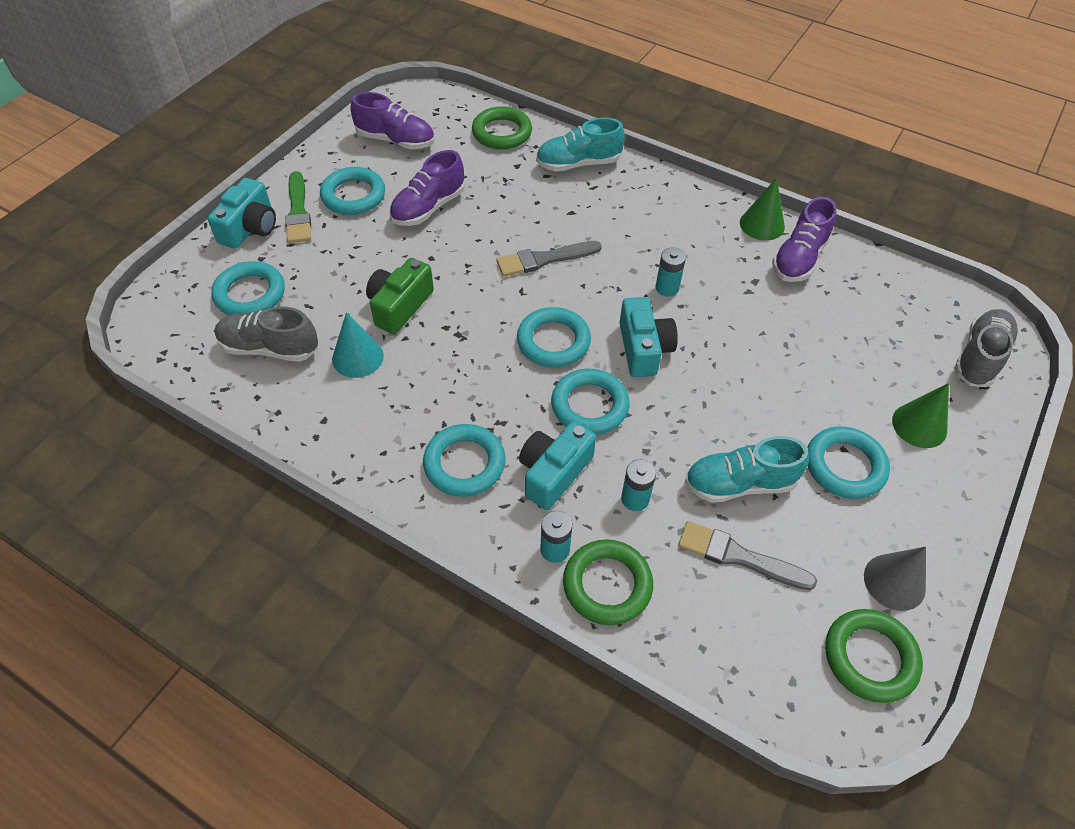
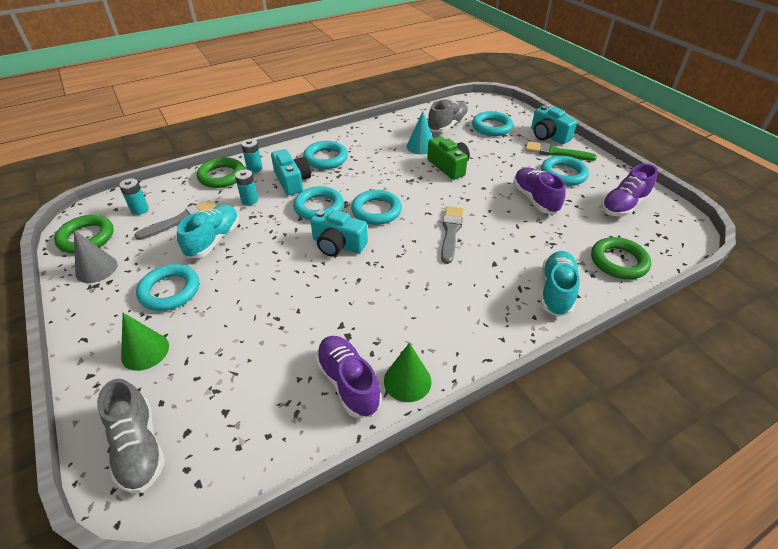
camera: 120 degrees right, 10 degrees down
(667, 288) = (380, 280): turquoise battery -> turquoise battery (140, 209)

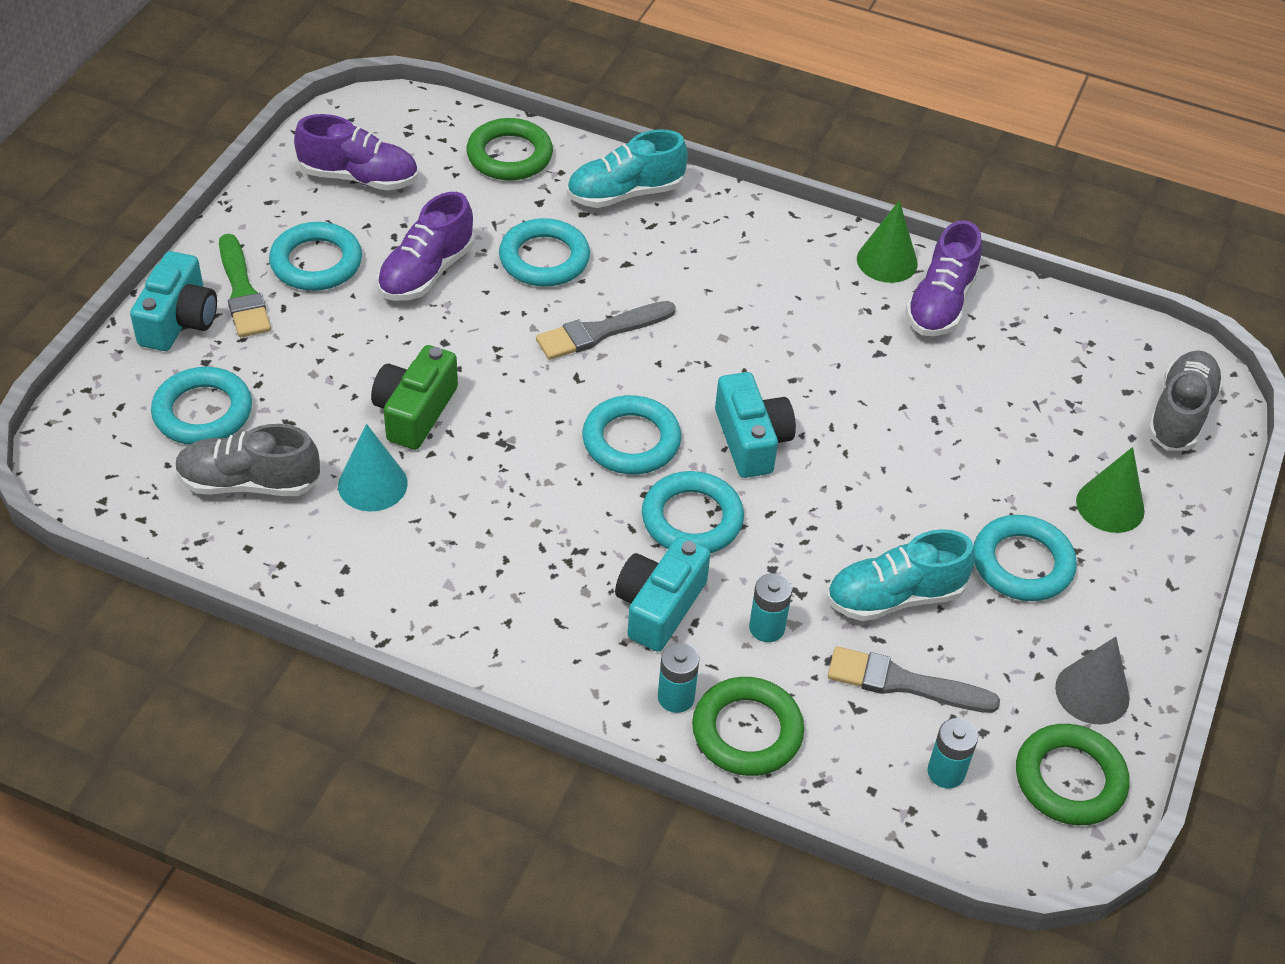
camera: 130 degrees left, 5 degrees up
(326, 158) = (542, 606): turquoise ring -> turquoise ring (544, 259)

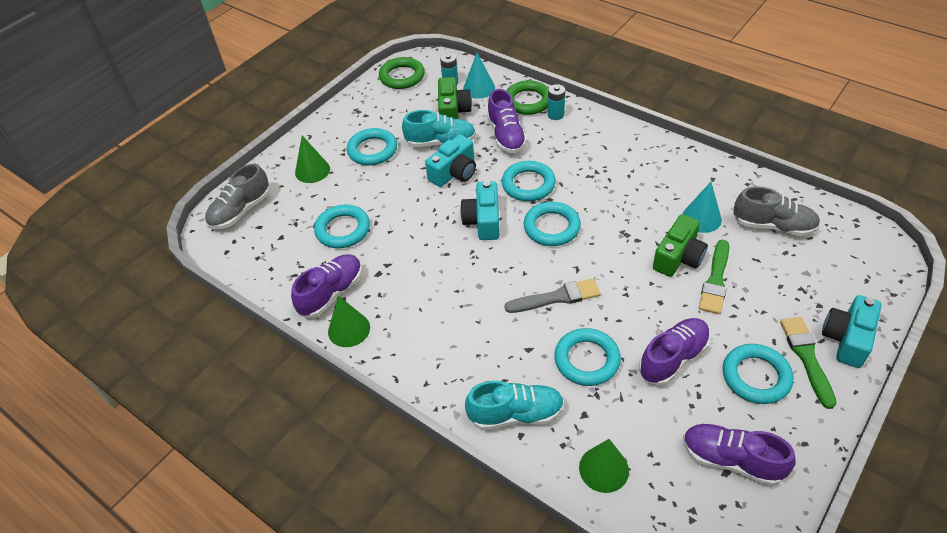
camera: 160 degrees left, 0 degrees up
(203, 412) = (811, 270): turquoise ring -> turquoise ring (343, 230)
(358, 381) = (715, 280): none -> green brush
(509, 155) = (603, 469): green ring -> green cone
(659, 606) = (555, 148): turquoise camera -> turquoise camera (454, 172)
(767, 628) = (506, 136): turquoise battery -> purple shoe
(872, 761) = (479, 88): none -> turquoise cone
(903, 683) = (453, 111): grey brush -> green camera
(1092, 692) = (374, 101): grey cone -> none

